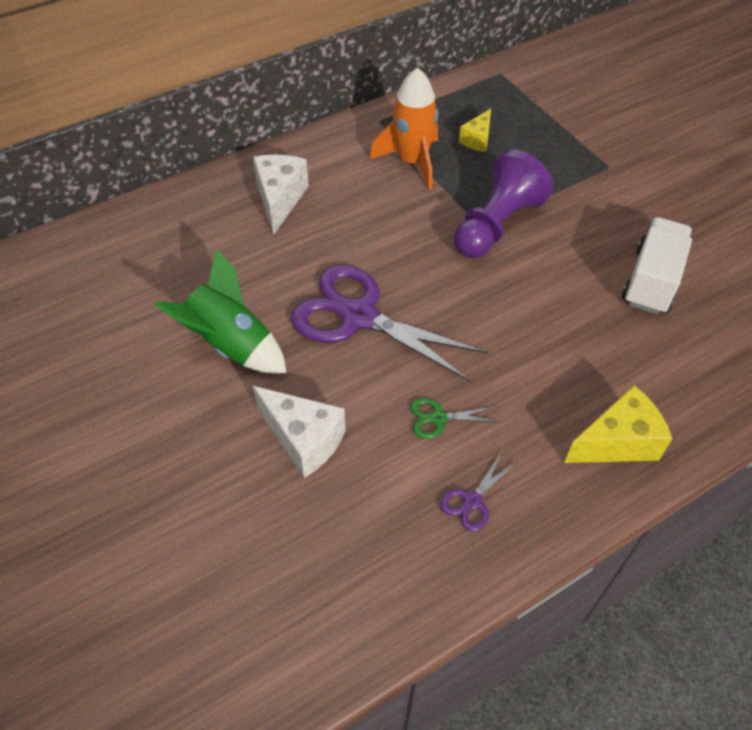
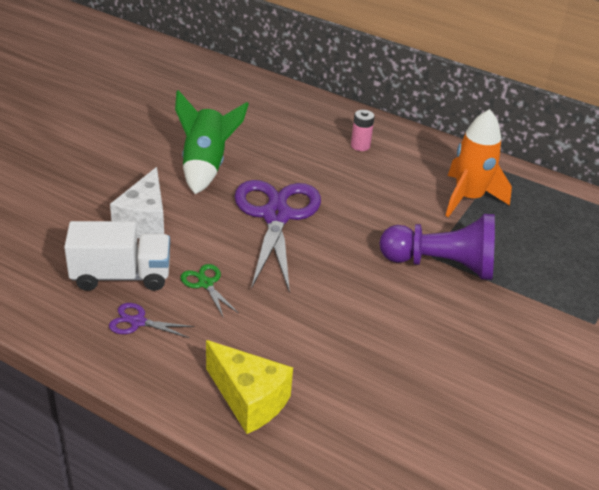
camera: 60 degrees right, 15 degrees down
(280, 199) = (360, 146): white cheese -> pink battery
(477, 140) = (535, 228): yellow cheese -> none
(651, 281) = (465, 386): white truck -> white truck (121, 276)

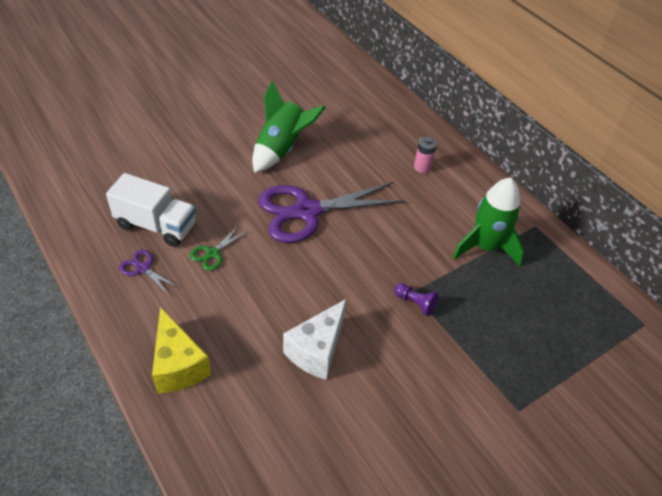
camera: 25 degrees right, 10 degrees up
(144, 222) = (203, 184): white cheese -> white cheese (317, 350)
(205, 283) = (212, 253): green scissors -> green scissors turned 135 degrees counterclockwise
(276, 216) = (307, 211): purple scissors -> purple scissors turned 135 degrees counterclockwise
(441, 265) = (415, 303): purple pawn -> purple pawn, size x0.42
(468, 198) = (485, 247): orange rocket -> green rocket

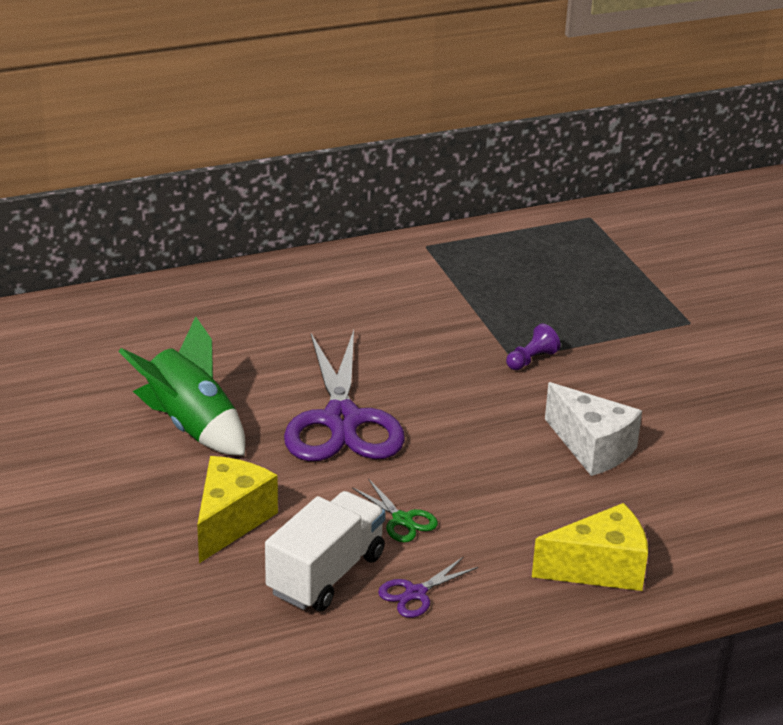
camera: 75 degrees left, 15 degrees down
(198, 179) = (231, 521): none -> yellow cheese
(422, 167) = (285, 305): pink battery -> none
(485, 247) = (451, 289): green rocket -> none

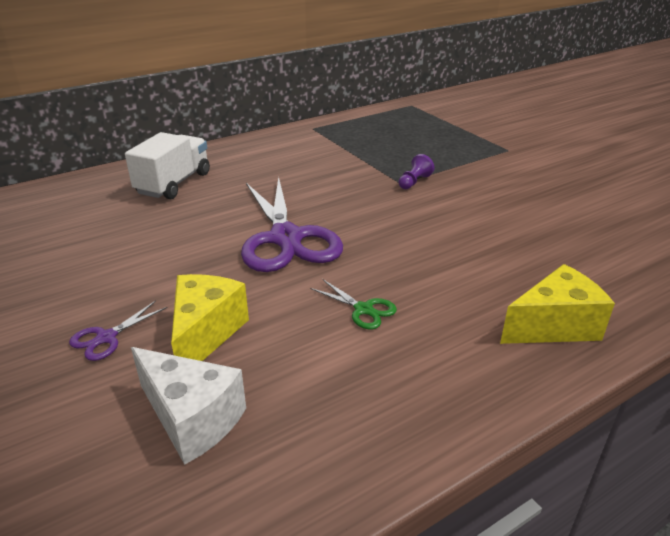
camera: 10 degrees left, 0 degrees up
(191, 425) = (158, 258): green rocket -> none
(326, 574) = (309, 371): white truck -> white truck (174, 183)
(416, 593) = (402, 377): purple scissors -> purple scissors (106, 338)
(592, 448) = (490, 232): white cheese -> white cheese (192, 419)

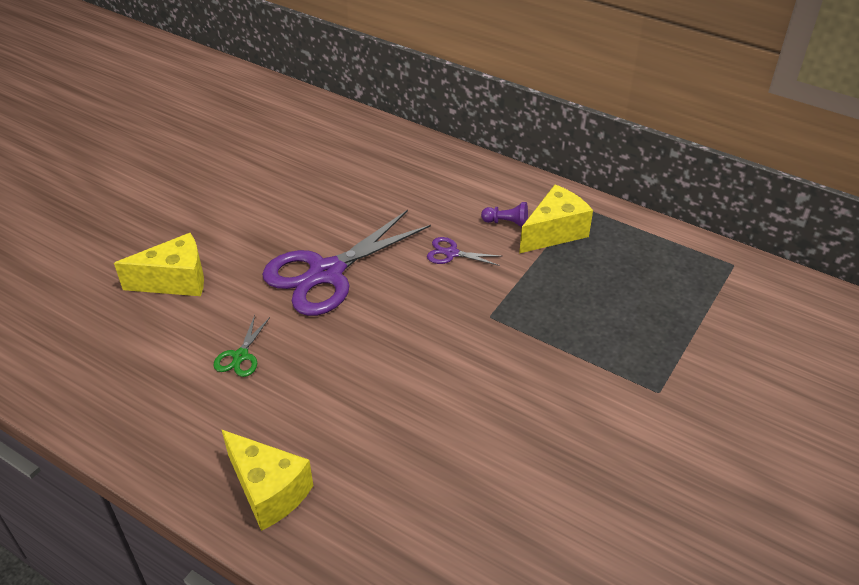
camera: 65 degrees right, 10 degrees up
(106, 338) = (154, 237): purple scissors -> purple scissors (451, 253)
(174, 183) = (382, 169): white truck -> none
(192, 419) = (90, 311): white cheese -> none
(331, 141) = (554, 232): none -> yellow cheese
(414, 182) = (498, 326): purple pawn -> purple pawn (506, 223)

